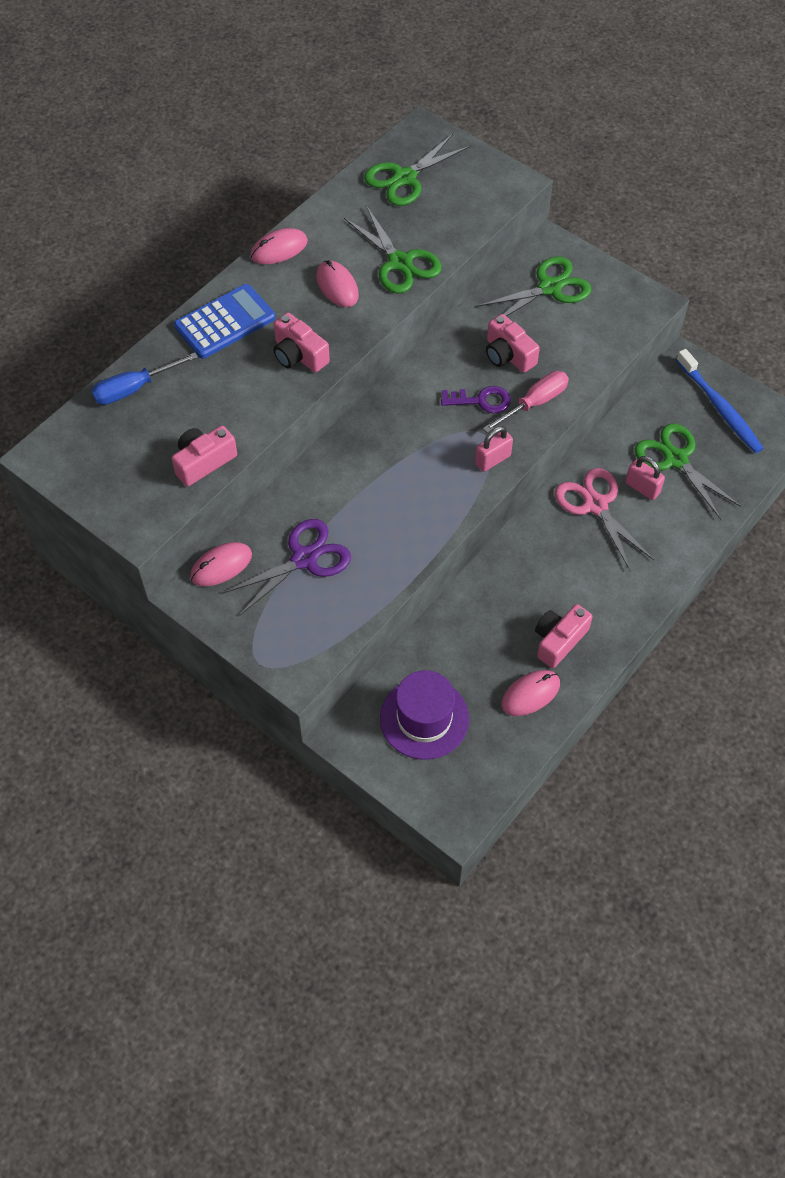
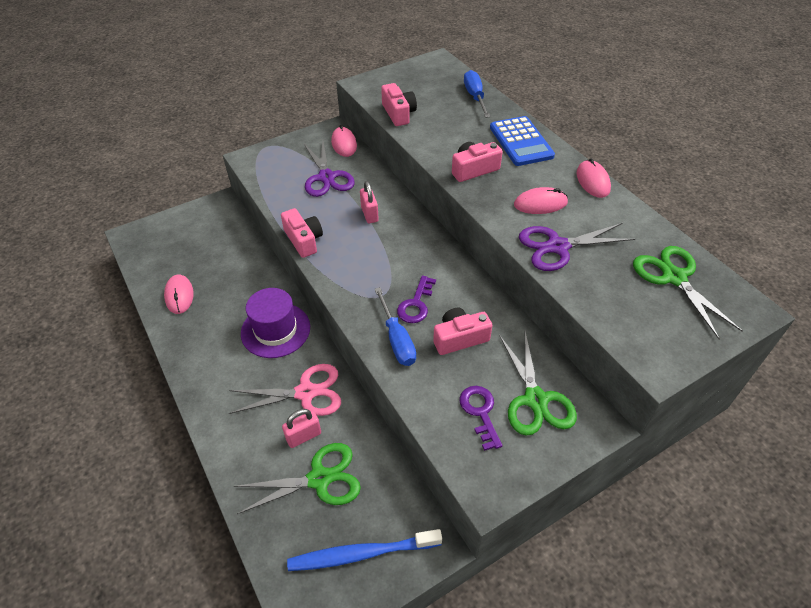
camera: 110 degrees right, 10 degrees down
(400, 262) = (558, 247): green scissors -> purple scissors
(424, 718) = (204, 239): purple hat -> purple hat (275, 330)
(492, 460) = (352, 293): pink padlock -> pink padlock (369, 214)
(534, 403) = (397, 339): pink screwdriver -> blue screwdriver
(559, 640) = (206, 325): pink camera -> pink camera (304, 240)
(582, 322) = (480, 412): none -> purple key

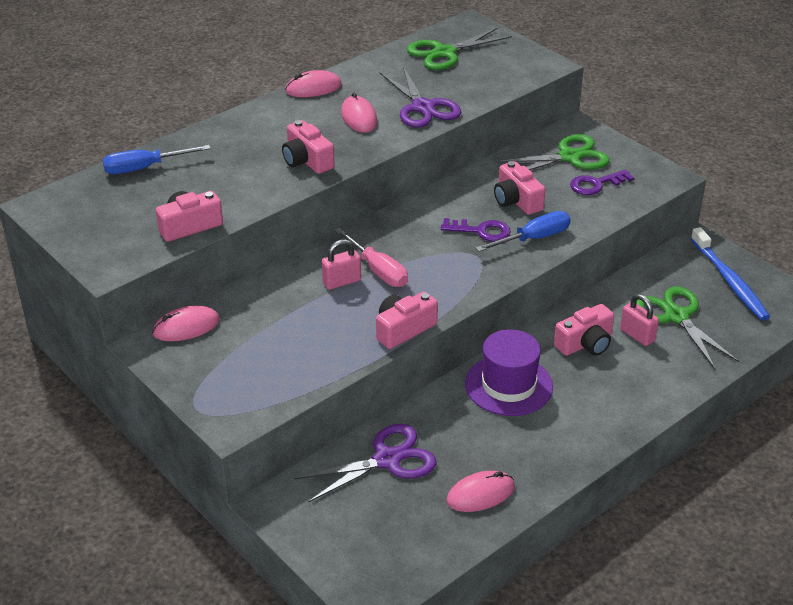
camera: 100 degrees left, 10 degrees down
(305, 392) = (585, 343): pink scissors -> pink camera
(326, 177) = (270, 331): purple scissors -> purple scissors (387, 460)
(378, 234) = (378, 270): none -> pink screwdriver
(521, 142) = (246, 131): blue calculator -> none

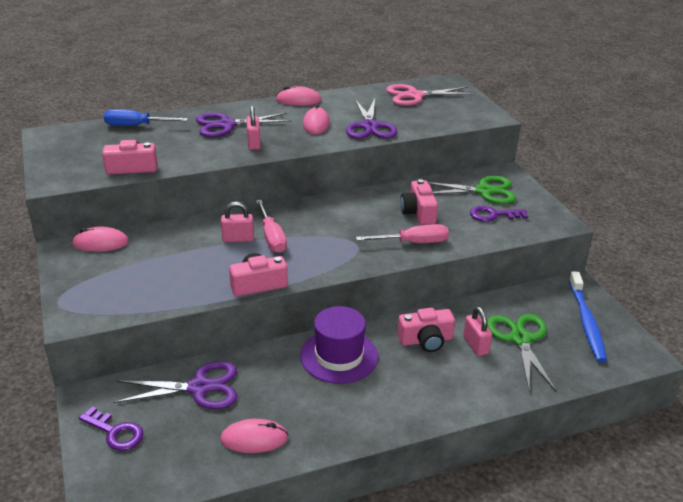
camera: 20 degrees right, 5 degrees down
(254, 142) = (226, 125): none -> purple scissors
(307, 160) = (254, 143): pink camera -> pink padlock
(444, 53) = (415, 96): green scissors -> pink scissors
(481, 231) = (374, 228): purple key -> purple key (115, 432)
(534, 238) = (413, 243): blue screwdriver -> pink screwdriver

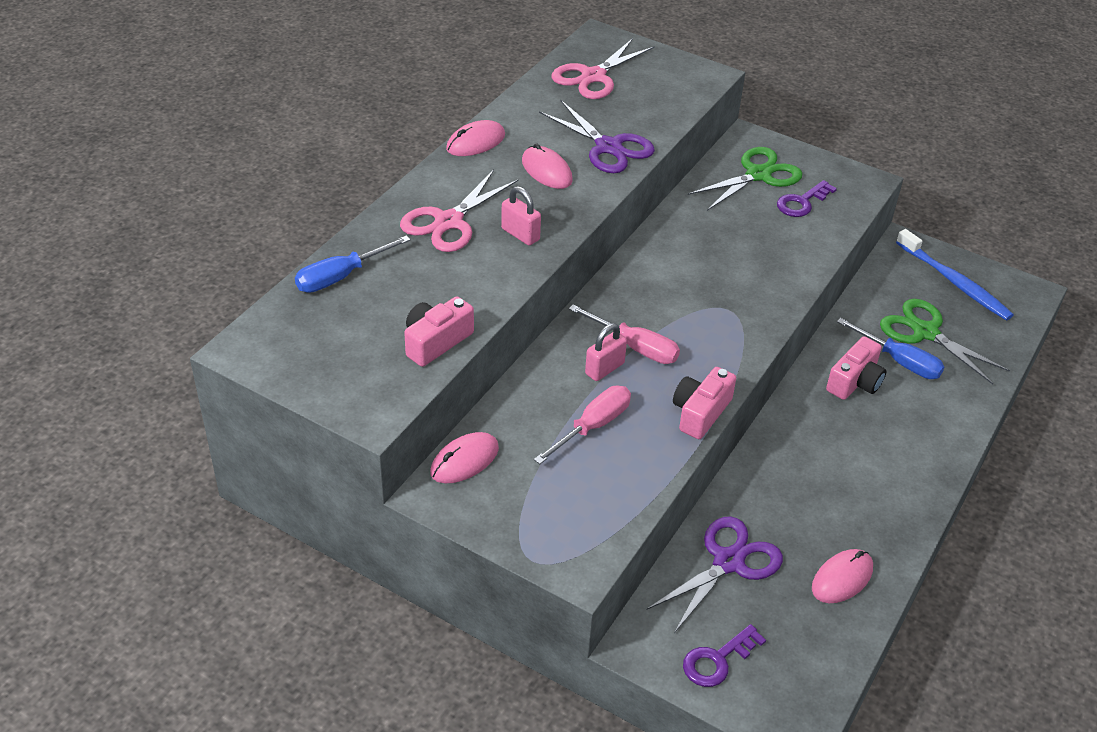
camera: 40 degrees left, 10 degrees up
(115, 432) = (717, 660): purple key -> purple key turned 150 degrees clockwise
(226, 125) = (449, 222): purple scissors -> pink scissors
(339, 356) = (805, 446): purple hat -> none
(413, 243) = (774, 277): pink screwdriver -> pink screwdriver (593, 426)
(418, 213) = (733, 236): pink camera -> none
(475, 345) = (899, 361): pink padlock -> blue screwdriver

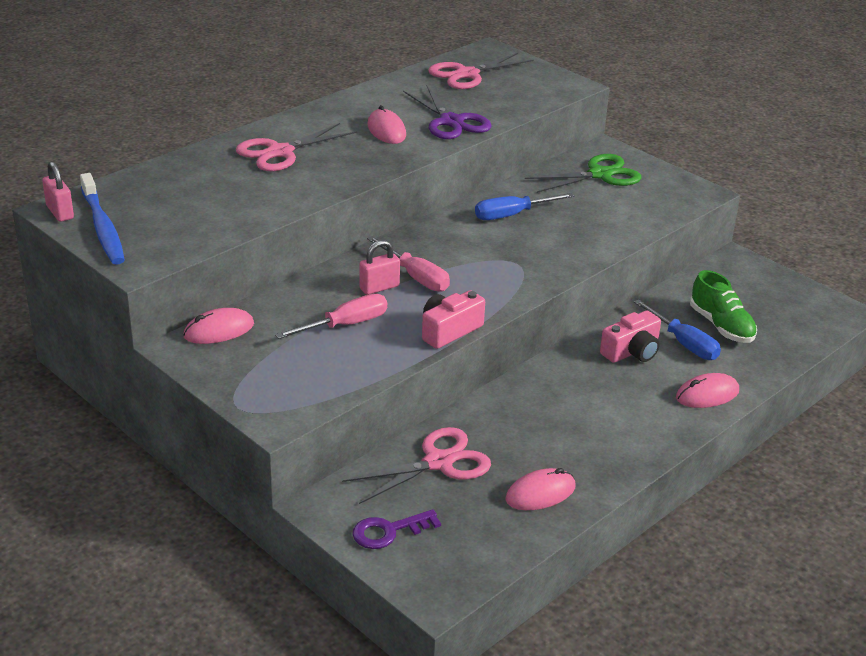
camera: 15 degrees right, 10 degrees down
(340, 277) = (166, 175): blue screwdriver -> blue screwdriver (512, 215)
(436, 342) = (220, 227): pink camera -> none
(476, 142) = (336, 104): pink mouse -> pink mouse (707, 394)
(520, 234) = (337, 168): pink padlock -> pink padlock (60, 212)
(728, 562) = (438, 462): purple scissors -> pink scissors
(802, 202) = (630, 199): purple key -> none
(925, 332) = (721, 326): green scissors -> green shoe
(954, 282) = (770, 293): blue toothbrush -> blue toothbrush (102, 227)

